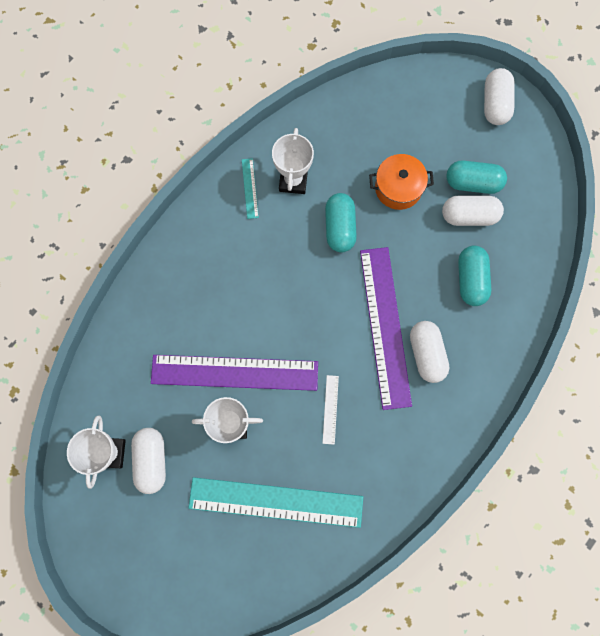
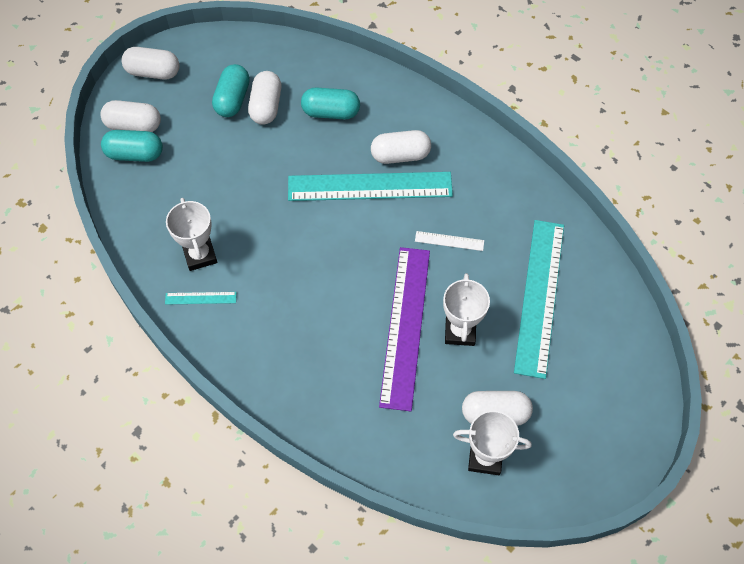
camera: 85 degrees left, 15 degrees down
(293, 181) = (200, 255): white trophy -> white trophy turned 60 degrees clockwise
(340, 227) = (260, 216): turquoise capsule -> turquoise capsule (135, 154)
(385, 326) = (370, 186): purple ruler -> turquoise ruler
(398, 188) = (226, 161): orange pot -> none
(429, 98) = (134, 125): none -> white capsule

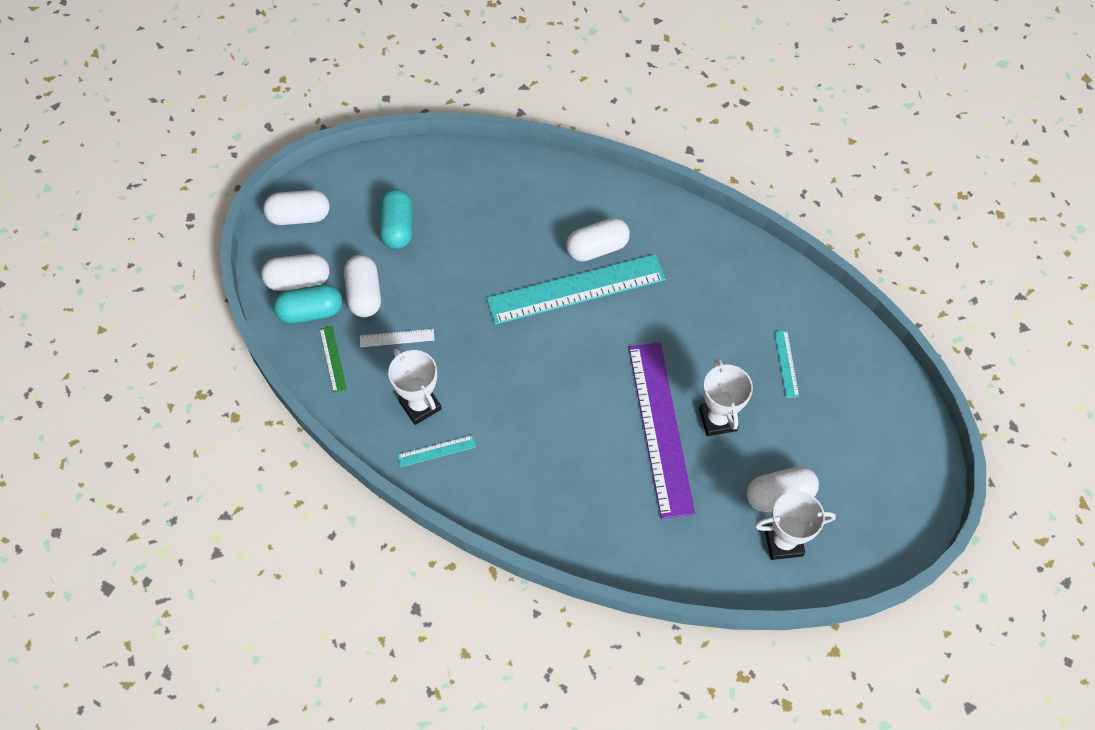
camera: 15 degrees left, 0 degrees up
(139, 198) = (332, 359): none -> green ruler
(266, 106) = (436, 227): white capsule -> white capsule (364, 294)
(331, 112) = (508, 218): turquoise capsule -> none
(449, 241) = (677, 327): white ruler -> white ruler (397, 338)
(539, 296) = (786, 364): turquoise ruler -> turquoise ruler, size x0.41

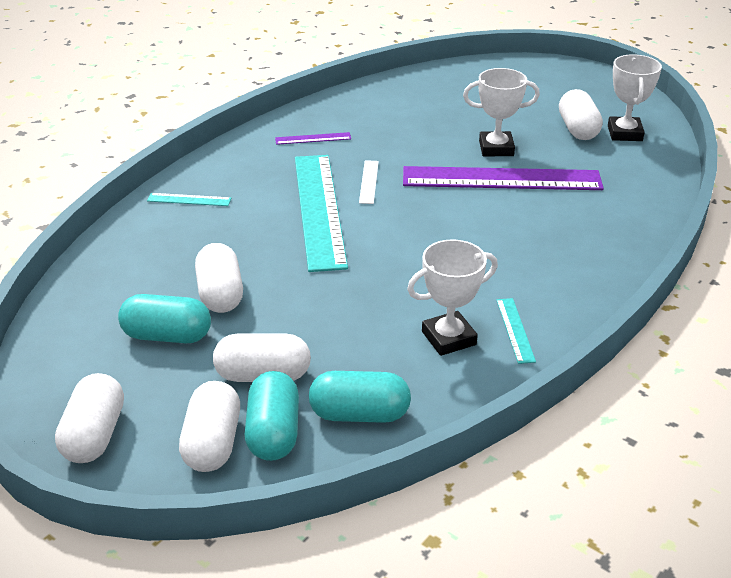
camera: 80 degrees left, 25 degrees down
(332, 359) = (359, 414): green ruler -> turquoise capsule
(397, 338) = (343, 350): white ruler -> white ruler (369, 182)
(597, 248) = (271, 191): white capsule -> white capsule (220, 294)
(695, 262) = (313, 138): none -> purple ruler
(786, 364) = (442, 109): turquoise ruler -> turquoise ruler (189, 200)

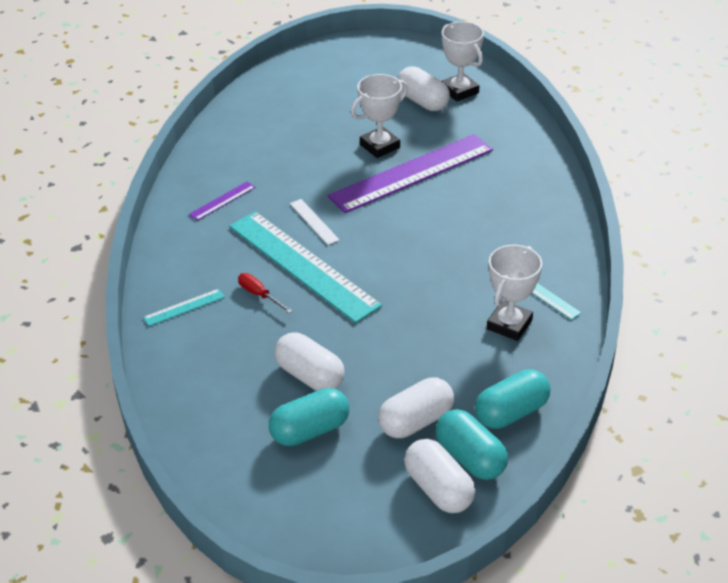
camera: 35 degrees left, 5 degrees up
(94, 435) = (349, 533): white capsule -> none
(257, 216) = (259, 295): none -> red screwdriver

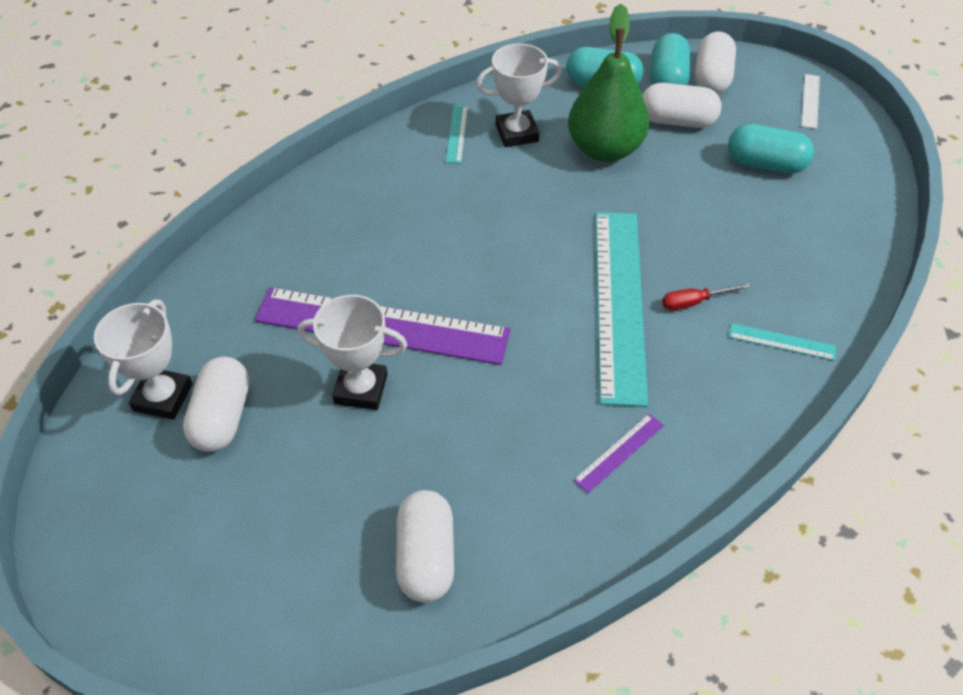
camera: 135 degrees left, 10 degrees up
(222, 201) = (619, 452): purple ruler -> purple ruler turned 45 degrees counterclockwise
(259, 295) = (694, 302): red screwdriver -> red screwdriver turned 75 degrees clockwise
(310, 376) = (723, 201): white capsule -> white capsule (426, 557)
(314, 221) = (551, 344): white ruler -> white ruler (810, 101)
(436, 356) = (604, 149): none -> green pear

